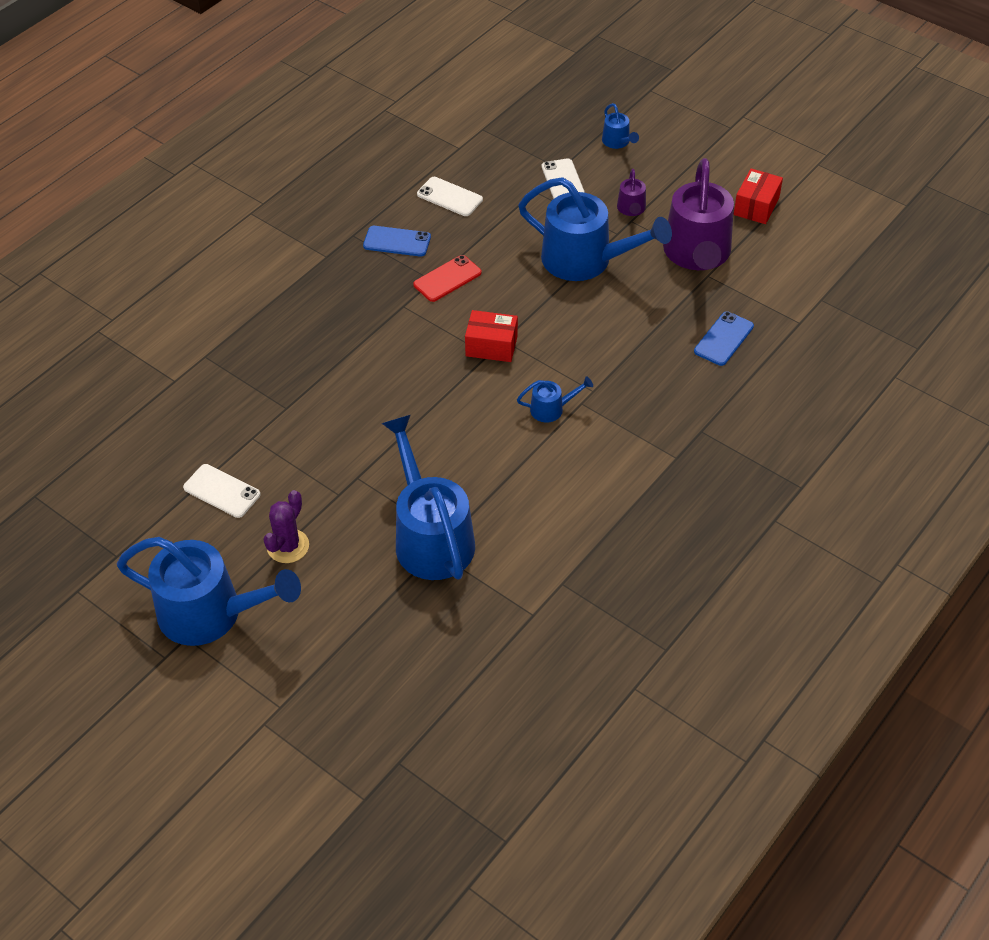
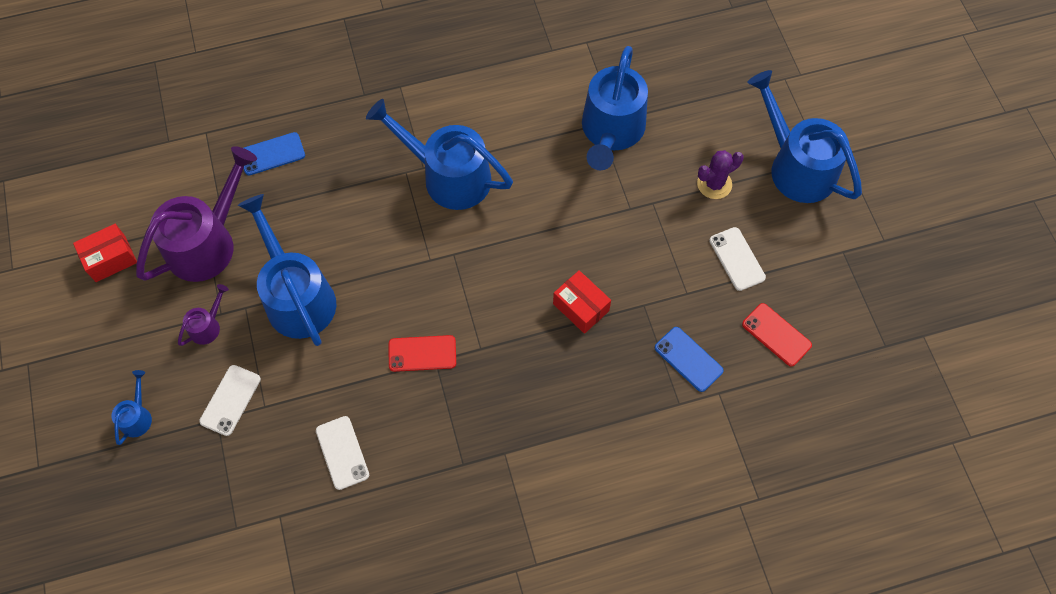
camera: 145 degrees left, 15 degrees up
(146, 450) = (776, 334): none -> red phone
(397, 241) = (431, 428): blue phone -> blue phone (688, 359)
(491, 346) = (444, 260): red box -> red box (581, 307)
(552, 409) = (448, 176): blue watering can -> blue watering can, size x2.29

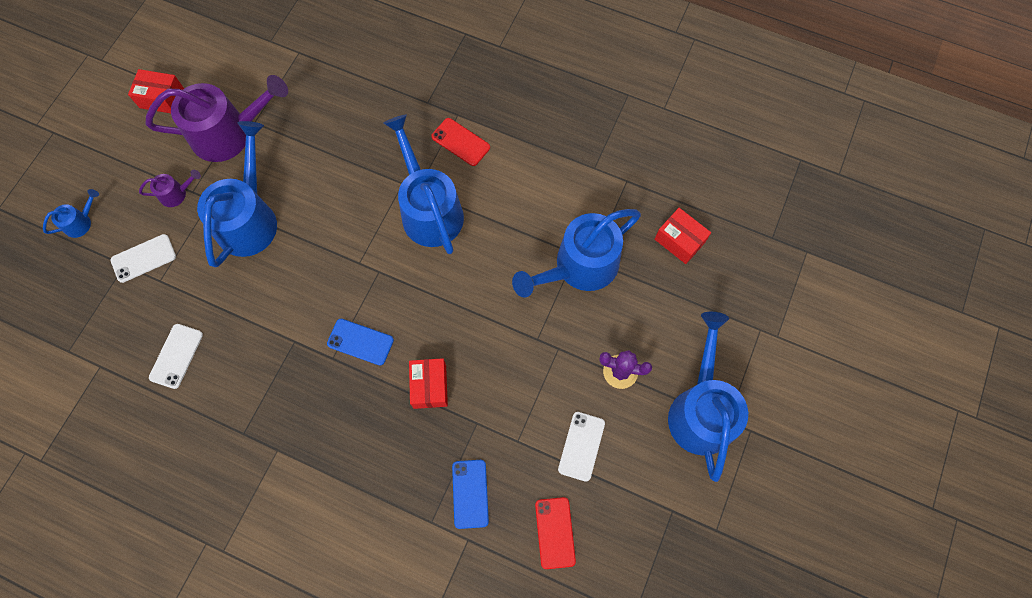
camera: 40 degrees right, 5 degrees up
(272, 154) = (326, 101): blue phone -> blue phone (360, 342)
(422, 353) = (291, 328): red phone -> red phone (460, 142)
(668, 58) = (679, 241): none -> red box

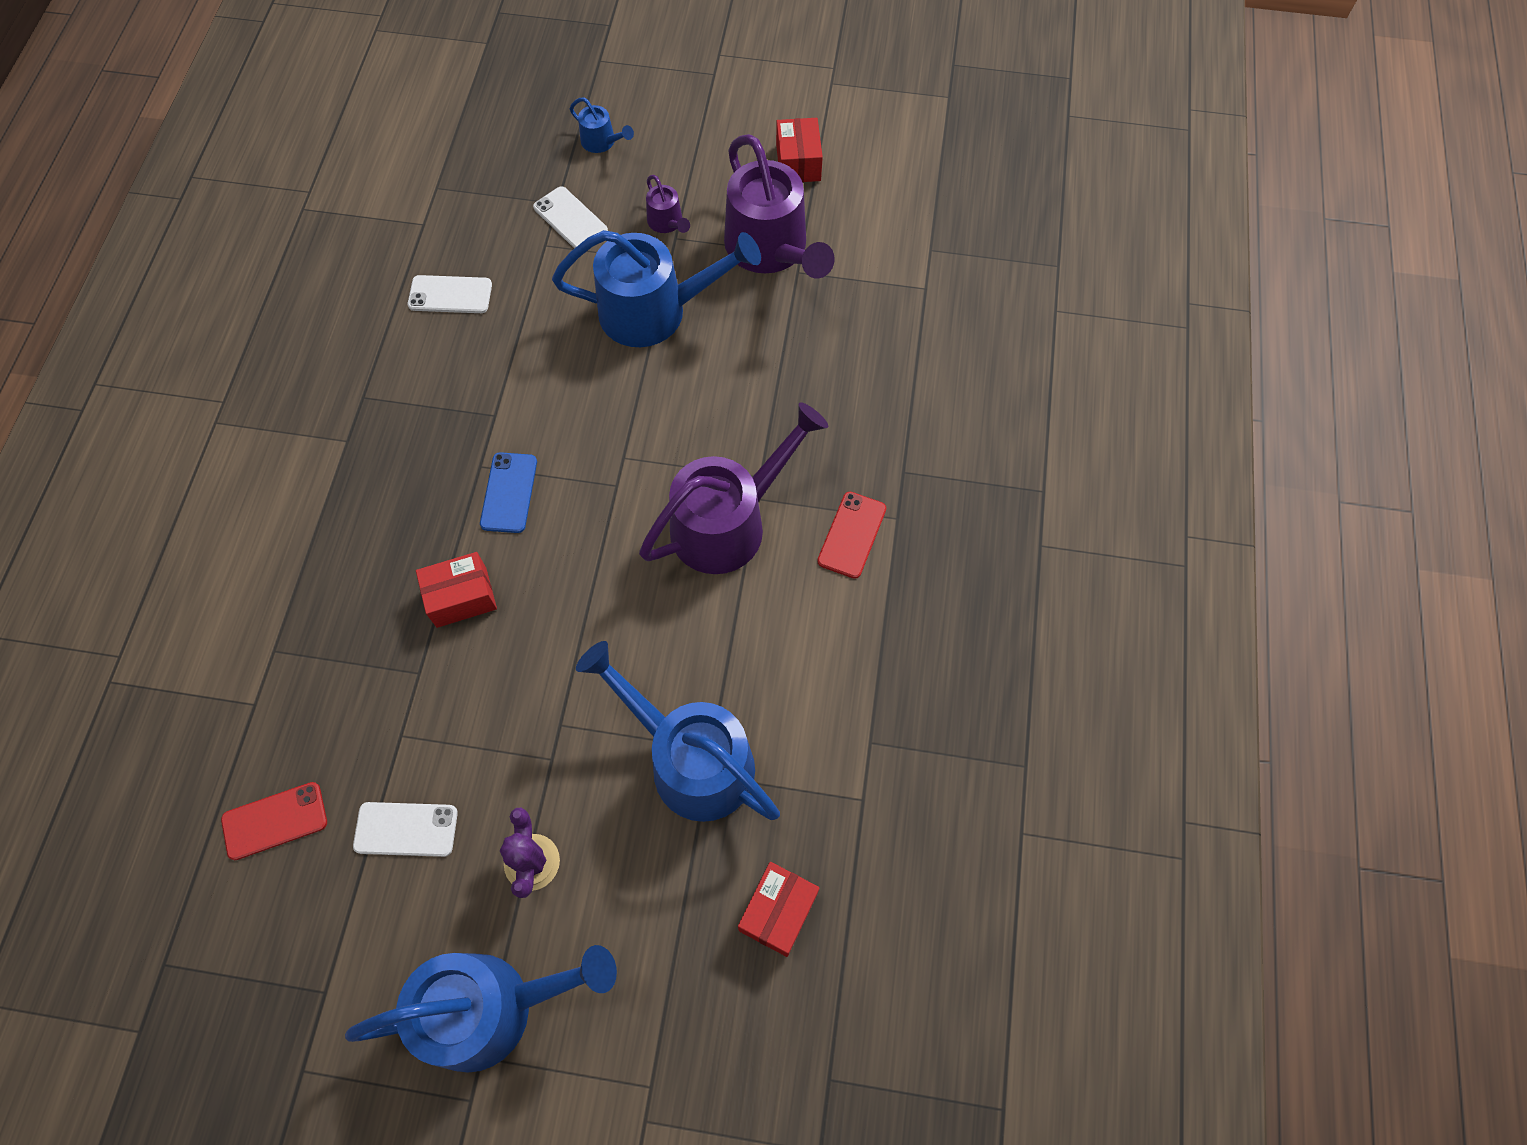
camera: 75 degrees right, 5 degrees down
(429, 209) = (729, 522): blue watering can -> purple watering can
(470, 493) = (317, 690): blue phone -> none

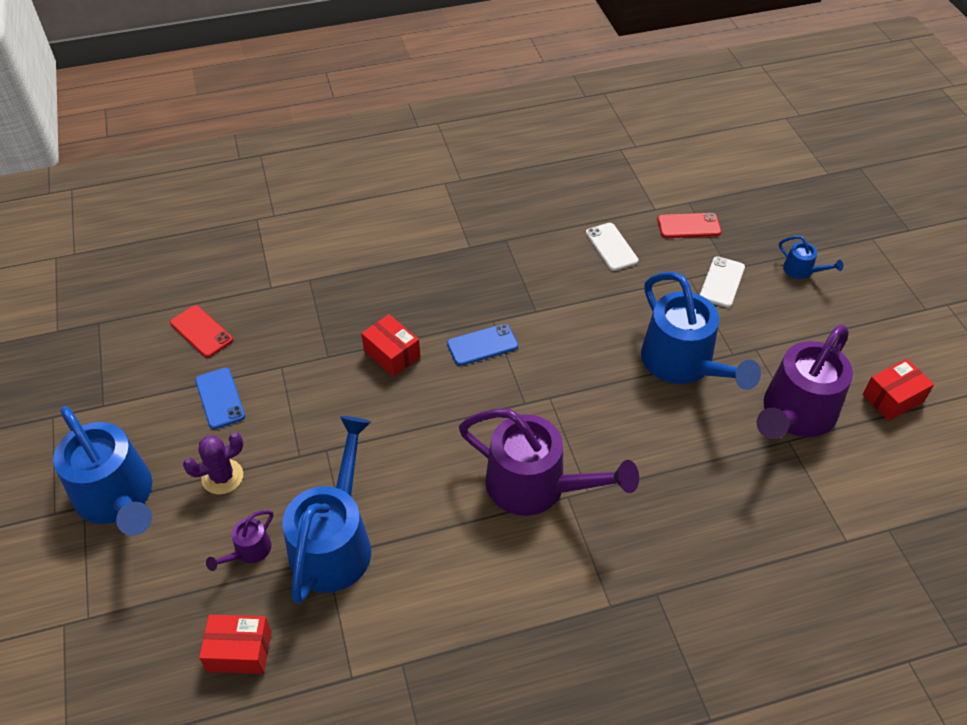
camera: 65 degrees right, 15 degrees down
(406, 829) = (220, 398): white phone -> blue phone
(602, 142) = (802, 271): blue watering can -> blue watering can turned 60 degrees counterclockwise
(667, 223) = (765, 339): purple watering can -> purple watering can (248, 551)
(852, 535) = (575, 577): red phone -> red phone (689, 226)

